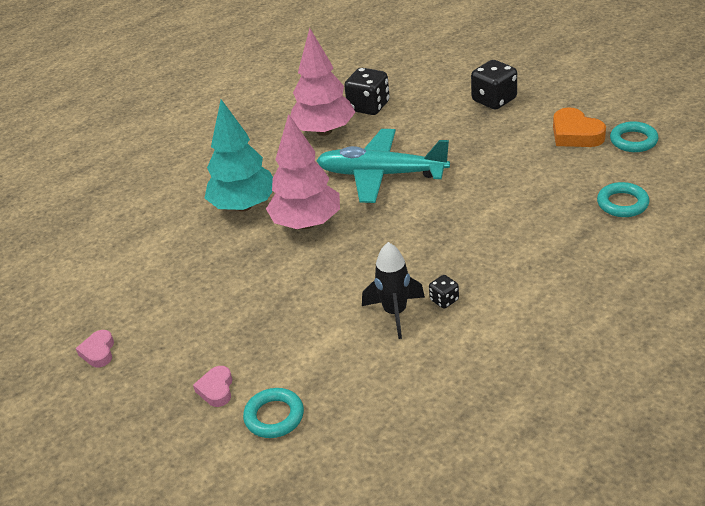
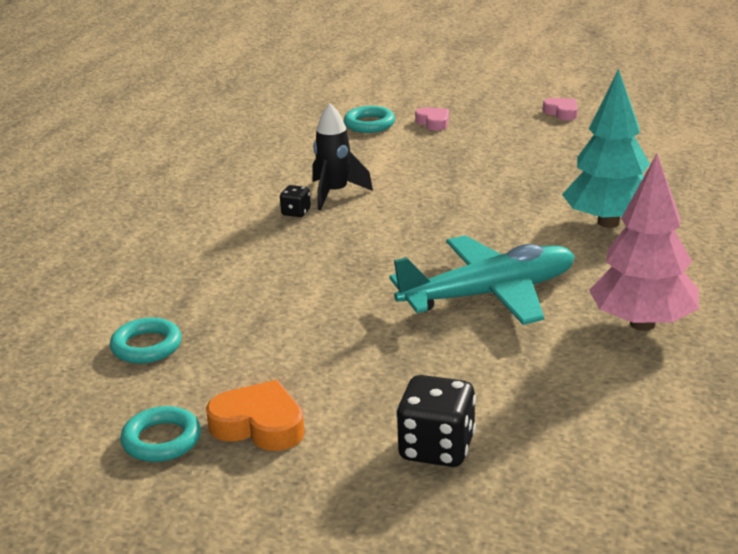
camera: 145 degrees right, 10 degrees down
(307, 223) = (513, 228): pink tree -> none
(368, 107) = (629, 377): black dice -> none

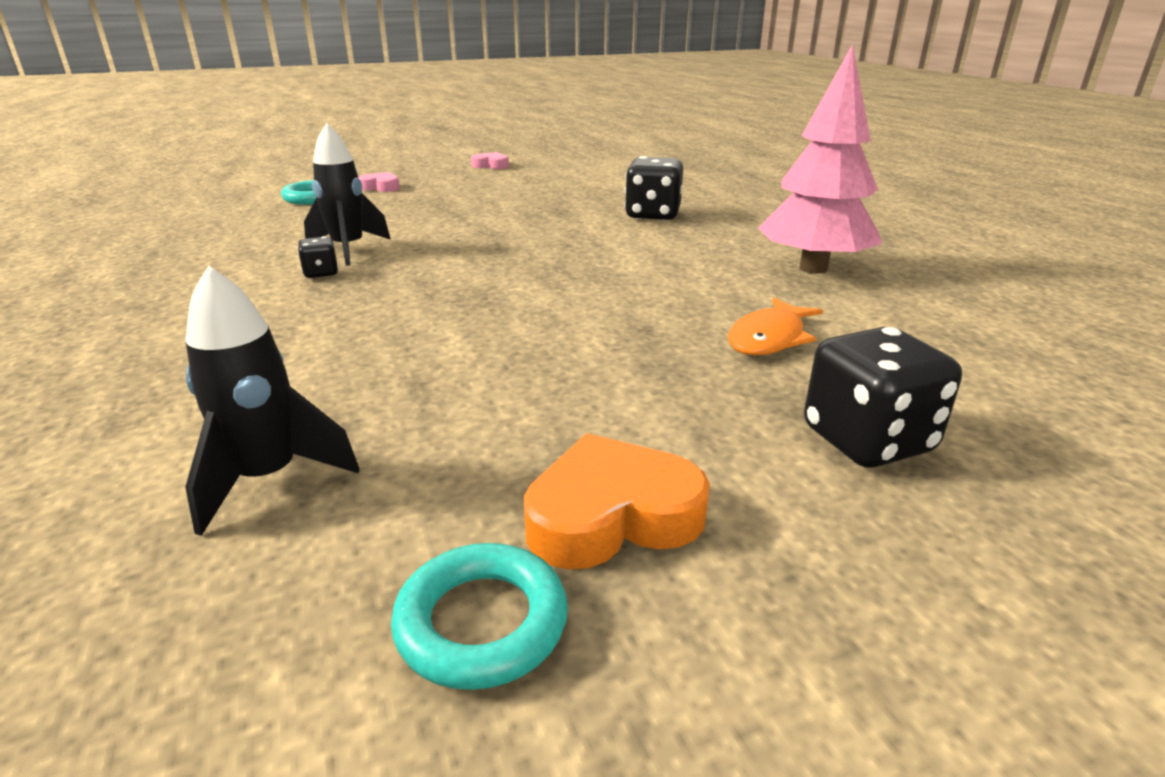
camera: 40 degrees left, 0 degrees up
(146, 346) = (268, 479): turquoise ring -> black rocket
(489, 294) = (647, 284): turquoise plane -> none
(498, 367) = (769, 338): none -> orange fish
(608, 222) = (652, 215): turquoise tree -> black dice

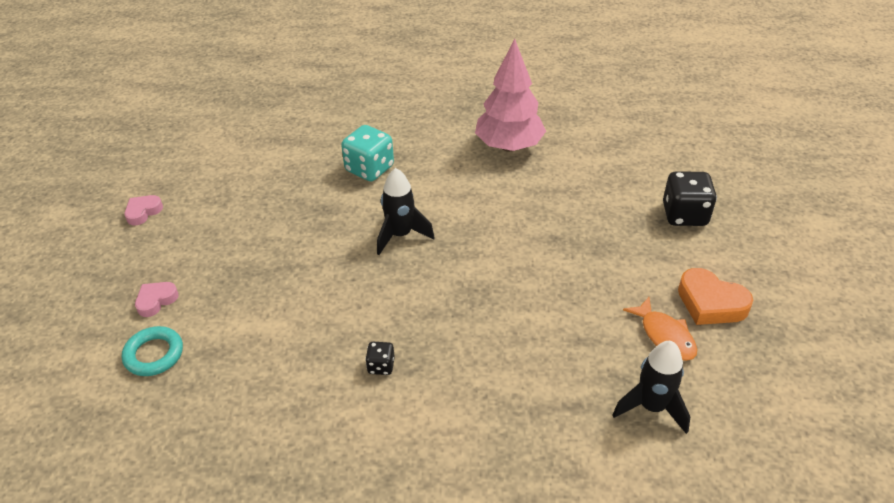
camera: 65 degrees left, 15 degrees up
(348, 249) = (335, 345): black rocket -> black rocket (400, 235)
(482, 622) = (758, 353): turquoise ring -> none
(612, 515) = (710, 303): orange heart -> orange heart turned 60 degrees counterclockwise
(652, 215) = (369, 169): black dice -> turquoise dice
(769, 338) = (586, 201): orange fish -> orange fish (665, 336)

